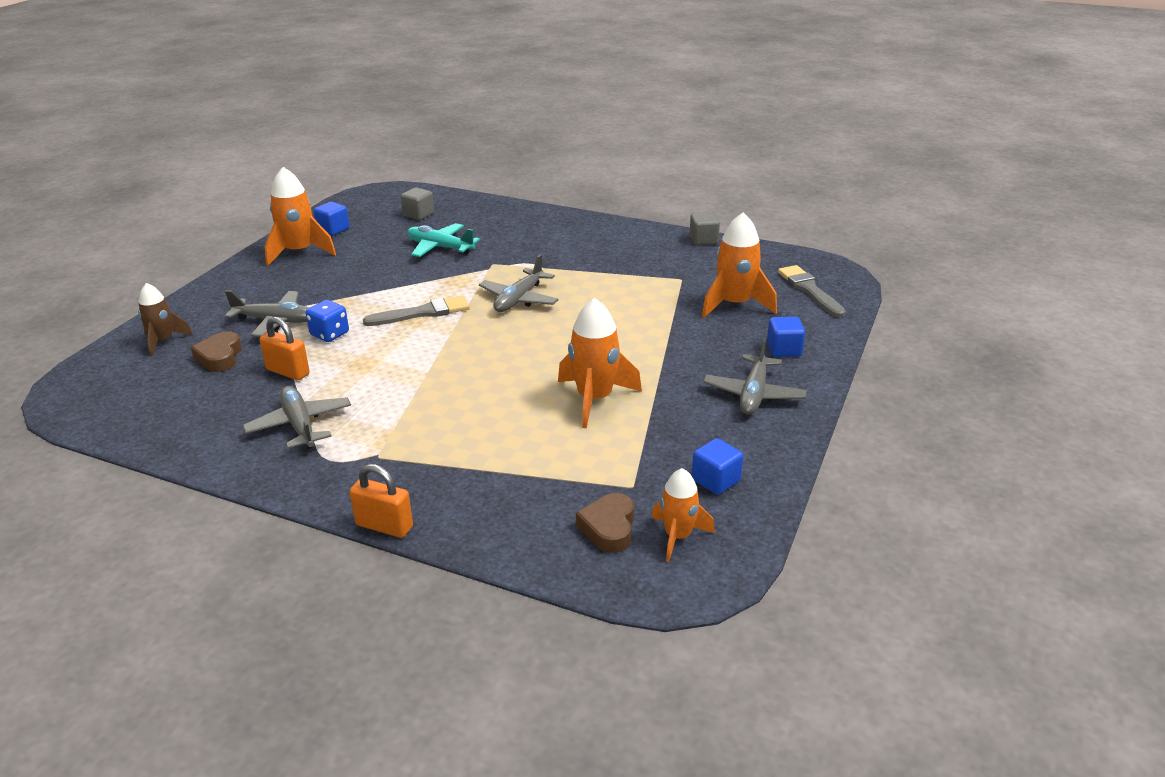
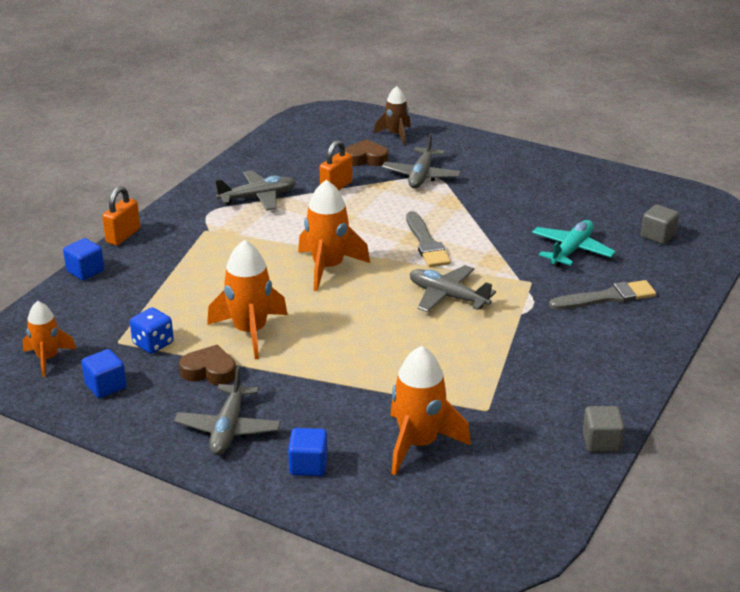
camera: 95 degrees right, 0 degrees up
(299, 252) = (558, 176): orange rocket -> orange rocket (328, 268)
(330, 334) = (394, 201): blue dice -> blue dice (153, 344)
(333, 229) = (613, 190): blue cube -> blue cube (85, 271)
(608, 528) = (74, 327): brown heart -> brown heart (209, 371)
(753, 394) = (228, 429): grey plane -> grey plane turned 105 degrees counterclockwise
(809, 290) = (449, 515): grey brush -> grey brush (607, 297)

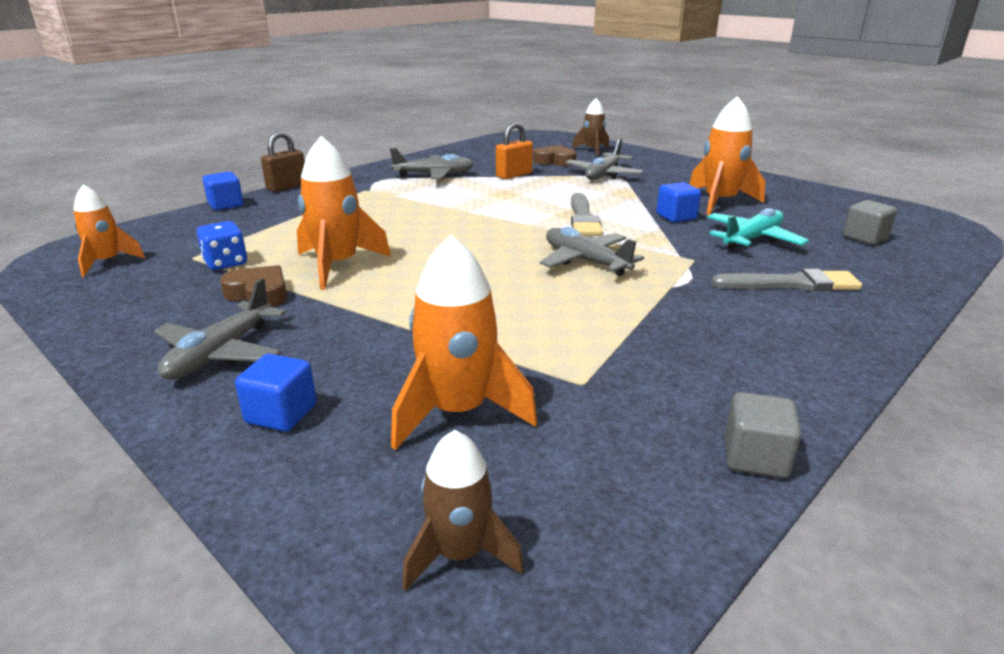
camera: 15 degrees right, 5 degrees down
(106, 386) = (133, 292): blue cube -> blue cube (676, 217)
(123, 236) = (287, 187): orange padlock -> brown padlock
(328, 268) = (464, 226): orange rocket -> orange rocket (719, 202)
(463, 523) = (460, 554): none -> brown rocket

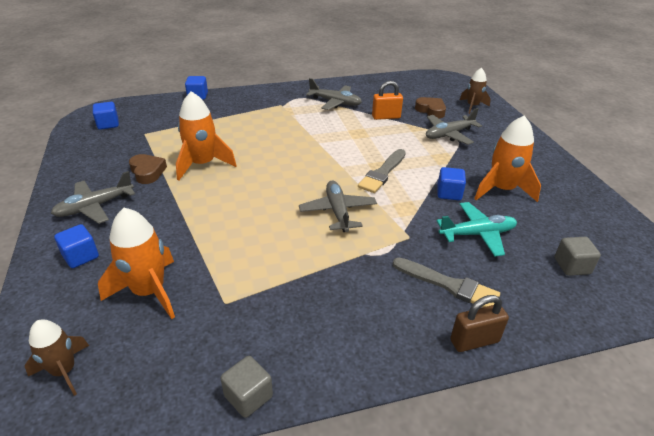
camera: 30 degrees right, 10 degrees up
(107, 262) = (108, 124): orange rocket -> blue cube
(226, 263) = (155, 143): blue dice -> none
(287, 187) = (242, 89): brown padlock -> brown padlock (474, 341)

